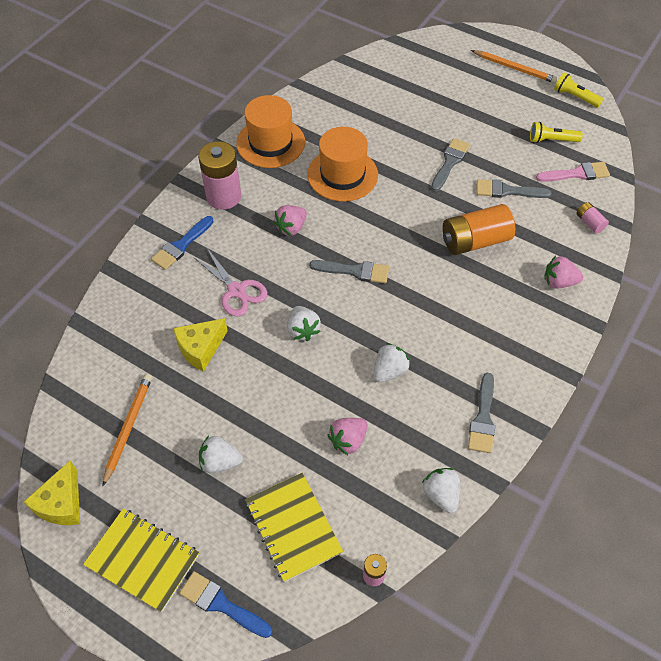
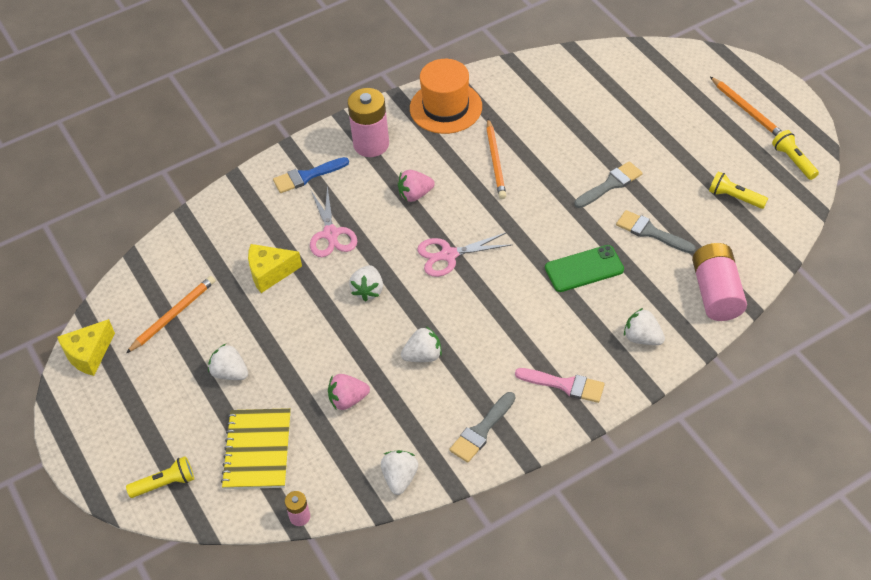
camera: 30 degrees right, 5 degrees down
(142, 560) = (125, 424): yellow notebook -> none
(221, 604) = (165, 484): blue brush -> yellow flashlight
(342, 175) = (495, 161): orange hat -> orange pencil
(354, 271) = (448, 255): grey brush -> pink scissors
(475, 241) = (584, 269): orange battery -> green phone
(559, 282) = (642, 338): pink strawberry -> white strawberry
(576, 174) = (737, 240): pink brush -> pink brush (565, 385)
(589, 223) = (716, 293): pink battery -> pink battery, size x2.13

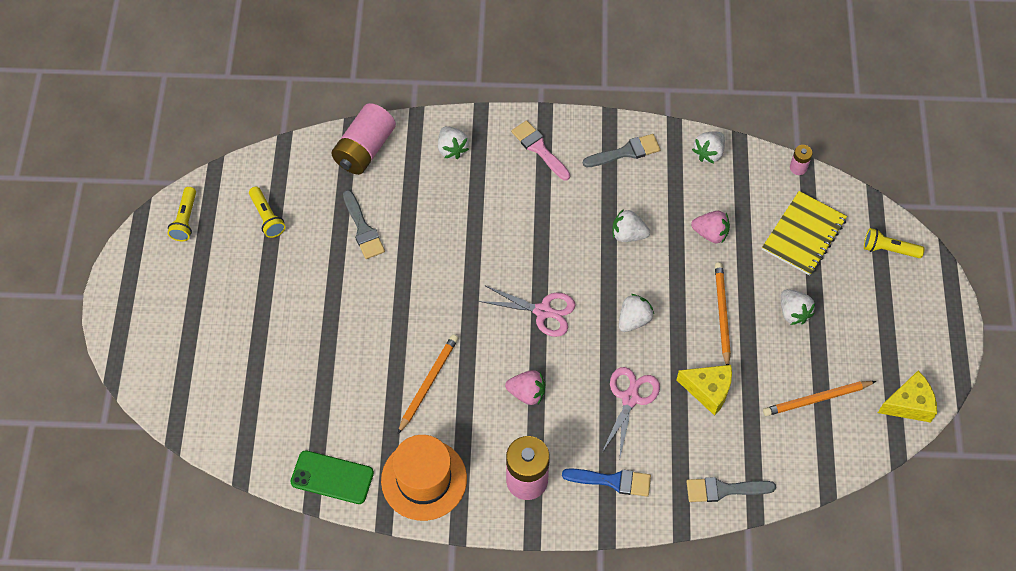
camera: 150 degrees left, 10 degrees up
(584, 269) = (444, 230): green phone -> green phone (332, 477)
(610, 184) = (352, 294): grey brush -> grey brush (724, 489)
(746, 110) = (166, 293): orange pencil -> orange pencil (722, 314)

